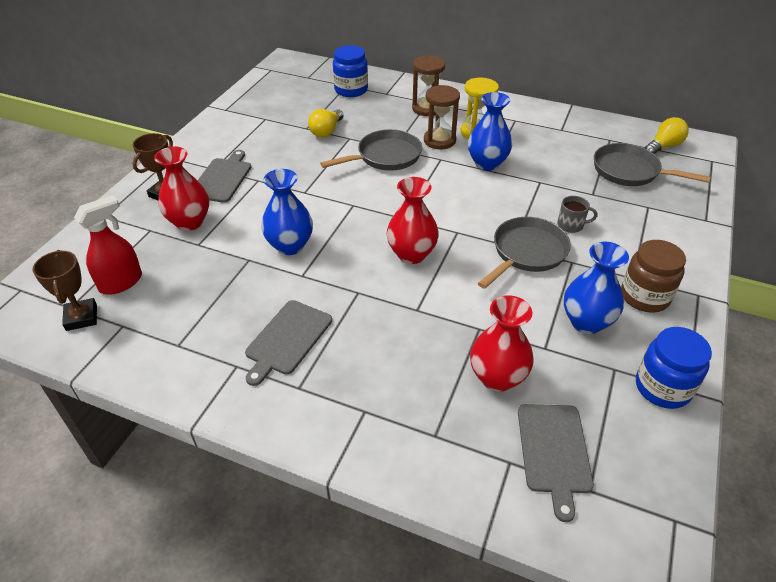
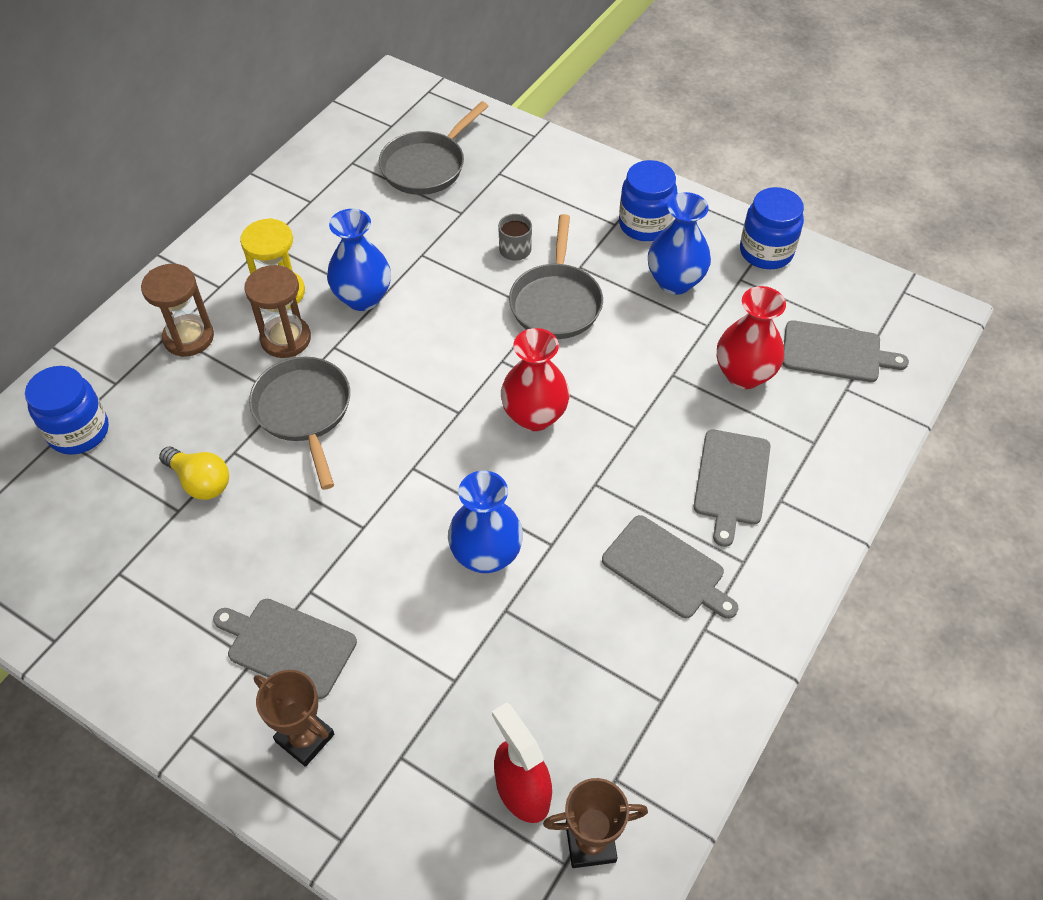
camera: 80 degrees left, 10 degrees up
(189, 222) = (395, 695): red vase -> none
(378, 375) = (731, 481): none -> grey cutting board
(526, 253) = (556, 302): grey pan -> grey pan turned 135 degrees counterclockwise
(644, 296) = (645, 224): brown jar -> blue jar
(664, 146) = (385, 120): yellow light bulb -> none

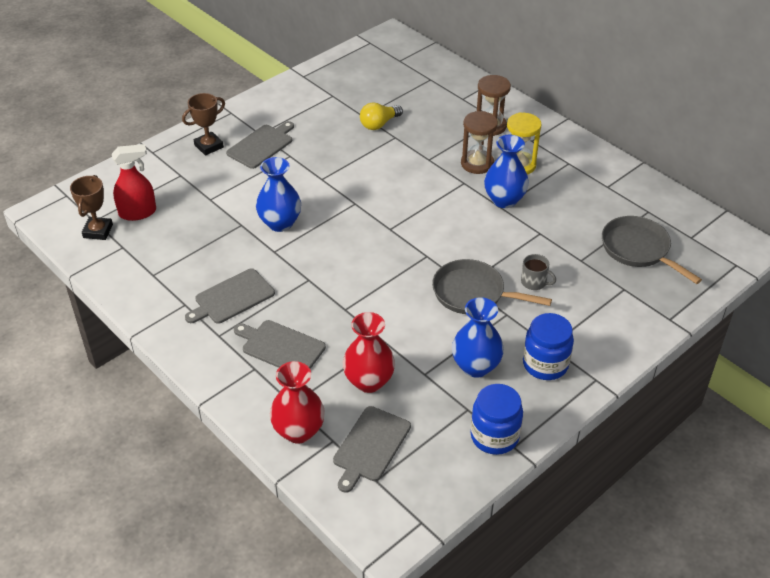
camera: 105 degrees right, 10 degrees down
(79, 431) = (431, 86): blue jar -> none
(304, 411) = (415, 165): grey pan -> none
(534, 416) = (373, 262): red vase -> red vase (298, 431)

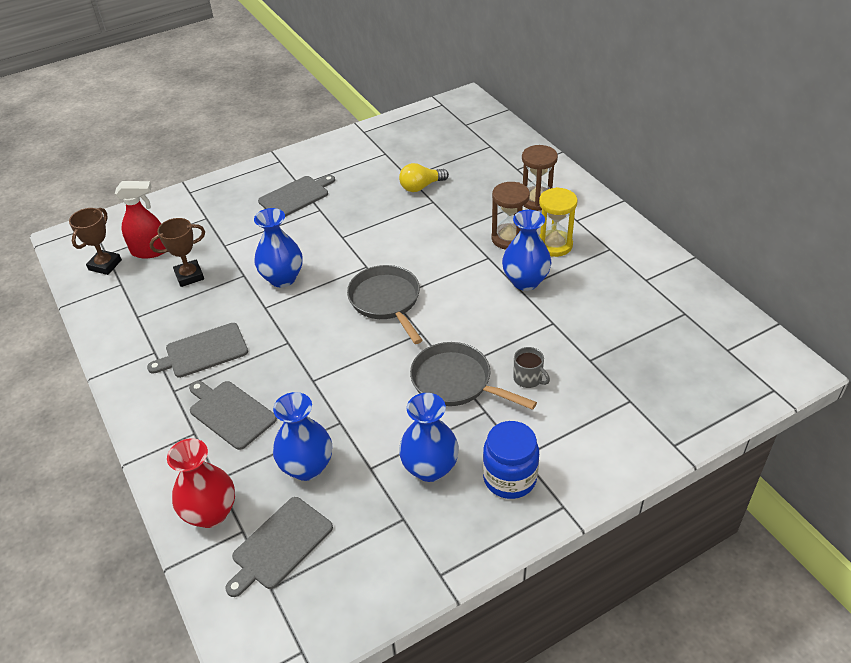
camera: 15 degrees right, 0 degrees up
(209, 146) = (245, 192): brown trophy -> brown trophy (189, 276)
(369, 381) = (307, 467): red vase -> blue vase
(494, 436) = (422, 557): blue jar -> none
(638, 249) = (660, 356): grey pan -> grey pan (386, 301)

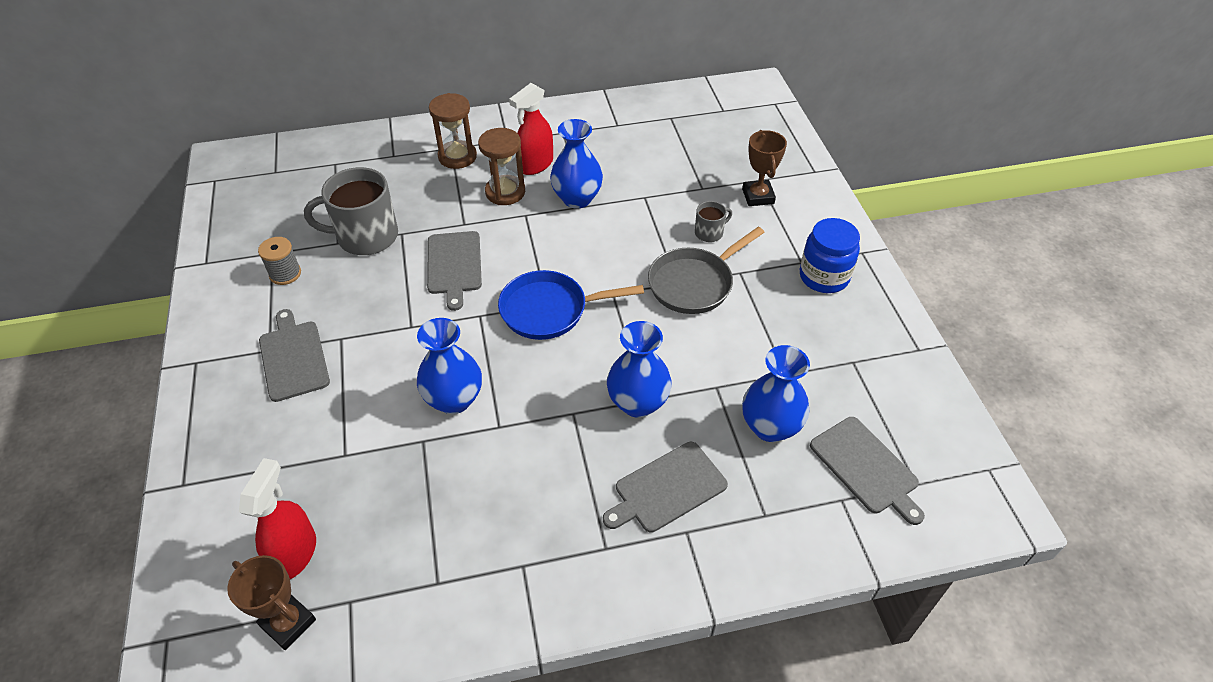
camera: 75 degrees left, 5 degrees up
(189, 276) = (386, 506): brown trophy -> brown trophy (758, 196)
(203, 351) = (548, 506): grey cutting board -> grey cutting board (454, 265)
(211, 513) = (811, 527): red vase -> none
(368, 166) = (285, 274): none -> grey spool
(386, 301) = (549, 310): grey pan -> blue pan
(421, 187) = (366, 236): yellow light bulb -> grey mug
(430, 468) = (798, 328): blue vase -> blue vase (638, 403)
(554, 245) = (535, 165): yellow hourglass -> red spray bottle

